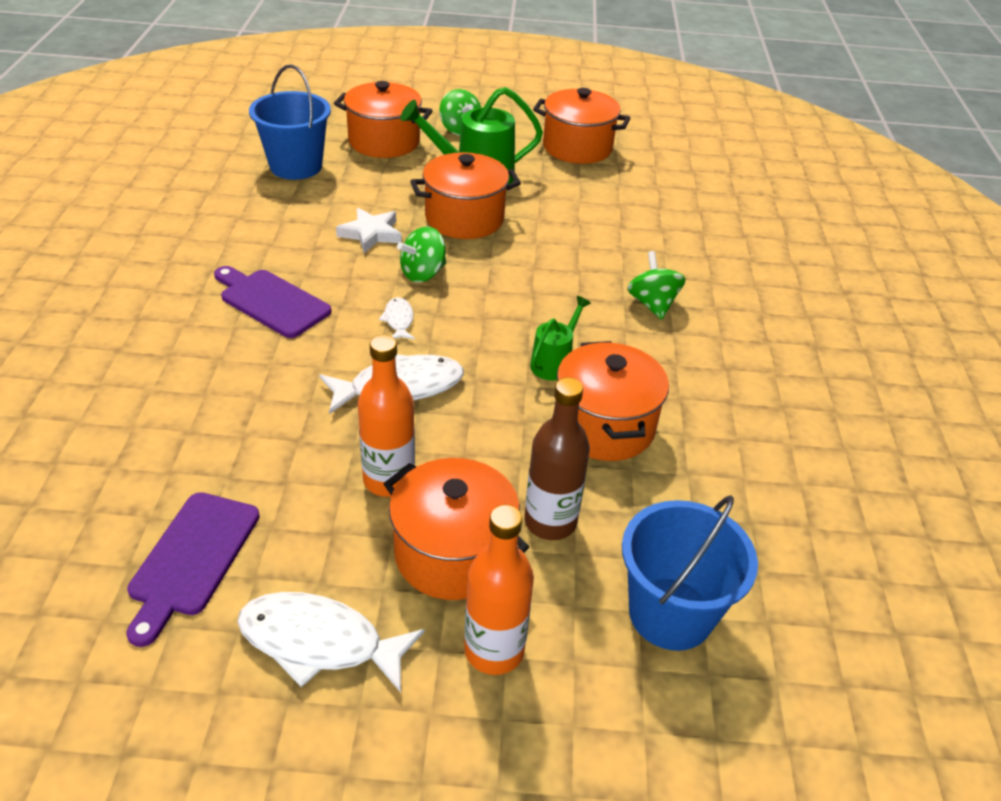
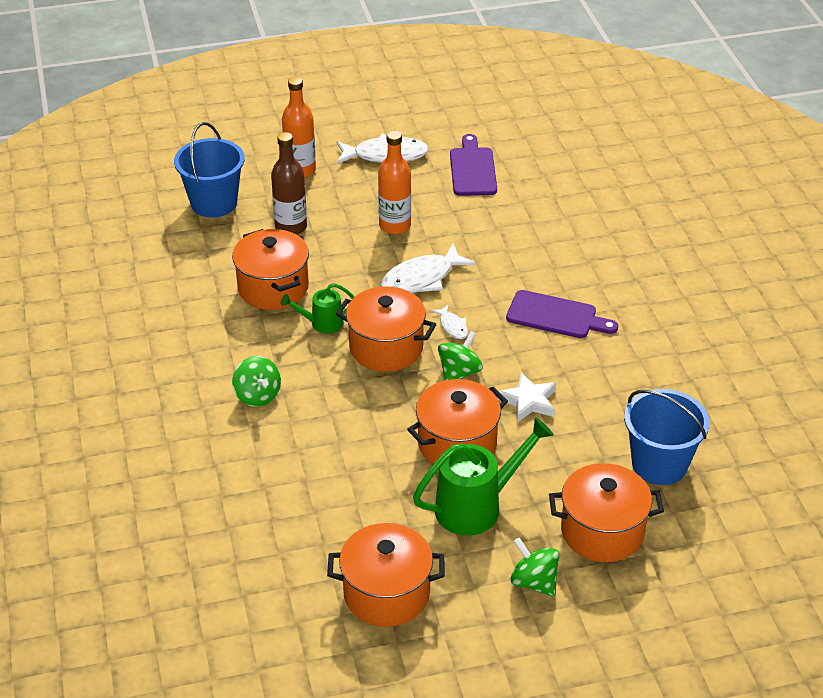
camera: 165 degrees right, 0 degrees up
(453, 554) = (339, 201): orange pot -> orange pot (386, 347)
(554, 362) = (321, 323): green watering can -> green watering can turned 60 degrees clockwise

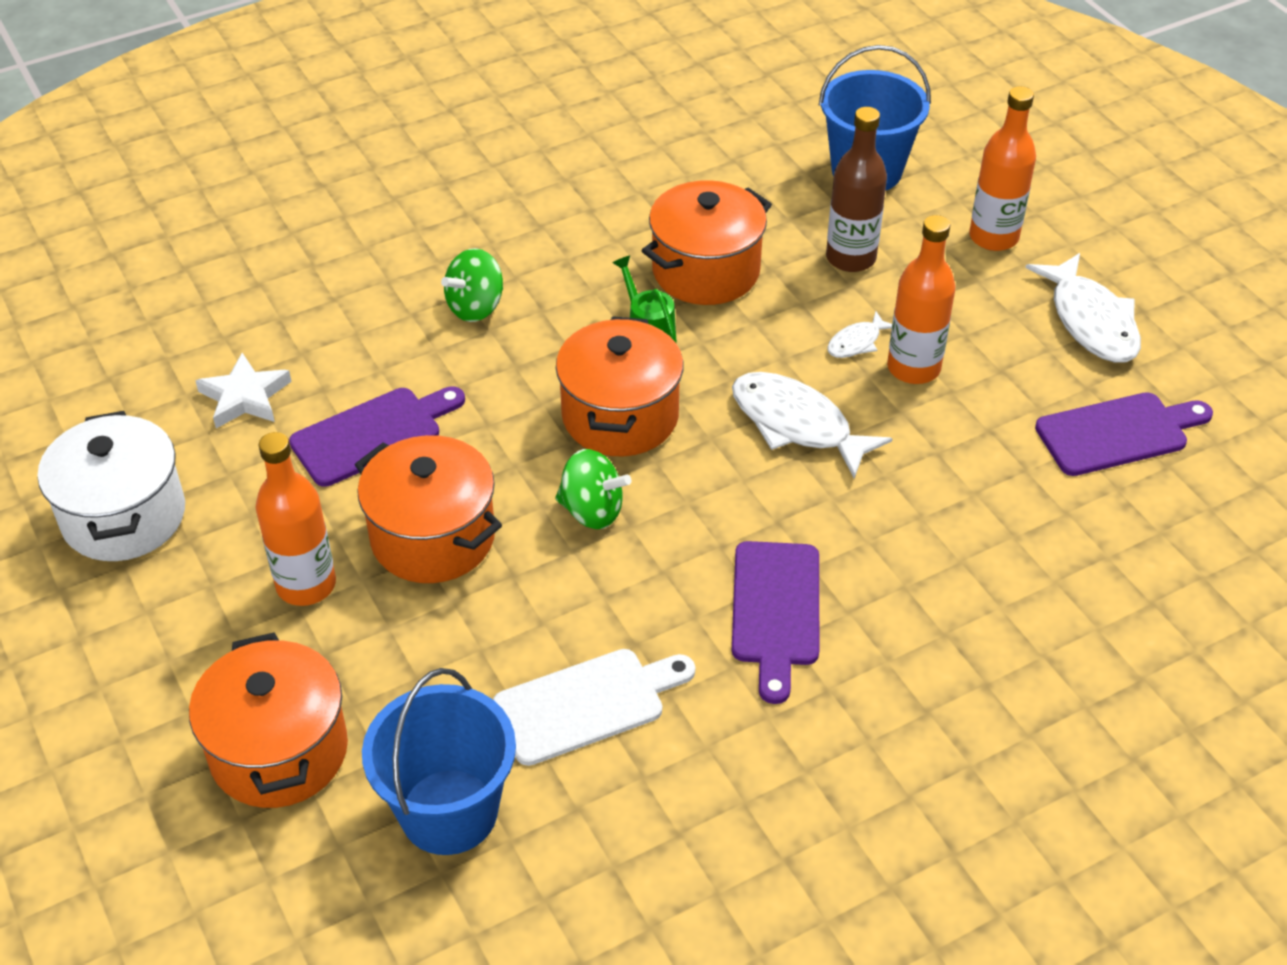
camera: 75 degrees right, 5 degrees up
(357, 460) = (373, 434): none -> purple cutting board
(386, 593) = (124, 516): orange pot -> white pot
(452, 326) = (698, 483): white fish -> white fish (857, 342)
(477, 506) = (306, 585): green watering can -> orange bottle
(528, 401) = (552, 608): white star -> white star (245, 397)
(534, 582) = (162, 679): green spinning top -> none
(600, 399) = (587, 704): none -> white cutting board

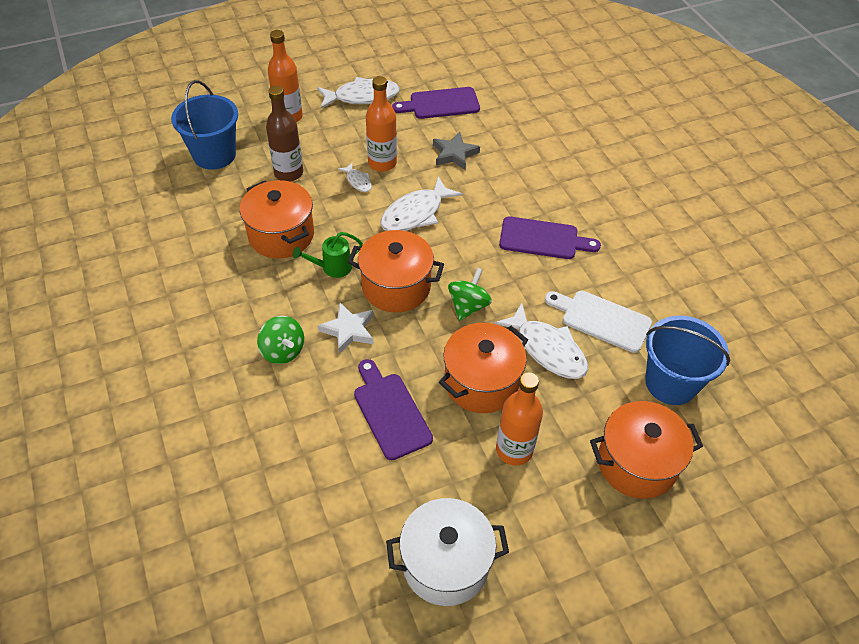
camera: 85 degrees left, 5 degrees up
(245, 397) = (341, 489): white star -> white star (349, 330)
(509, 623) = (547, 349): none -> white fish
(587, 704) = (601, 319): white cutting board -> white cutting board turned 45 degrees counterclockwise
(974, 465) = (454, 154): none -> grey star
(1118, 433) = (440, 104): purple cutting board -> purple cutting board turned 90 degrees counterclockwise

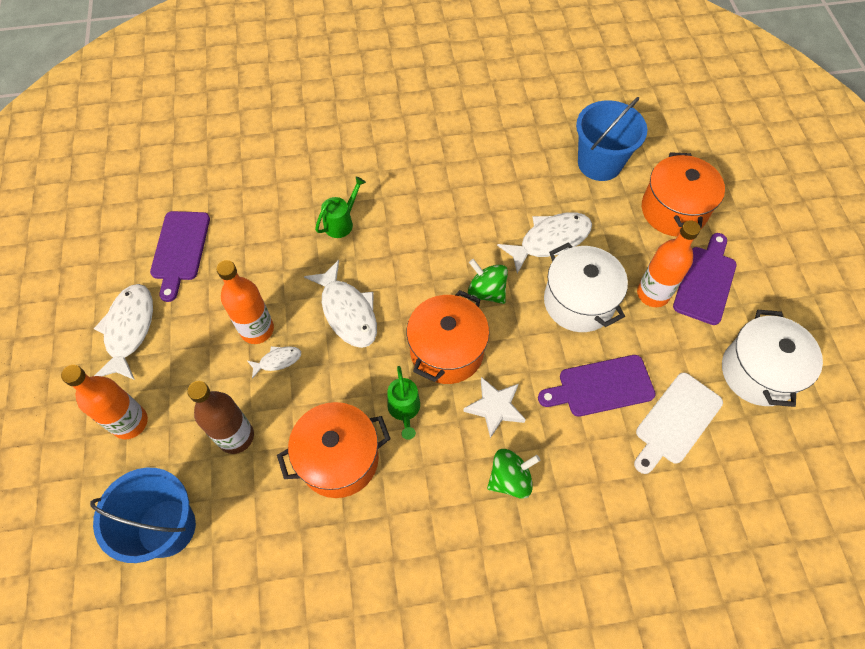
camera: 75 degrees left, 10 degrees up
(454, 154) = (269, 255): grey star -> none
(481, 382) = (578, 302): orange pot -> white pot
(505, 191) = (342, 222): none -> green watering can
(543, 239) = (417, 208): purple cutting board -> purple cutting board (706, 281)
(601, 319) = (524, 190): white cutting board -> white cutting board (675, 421)

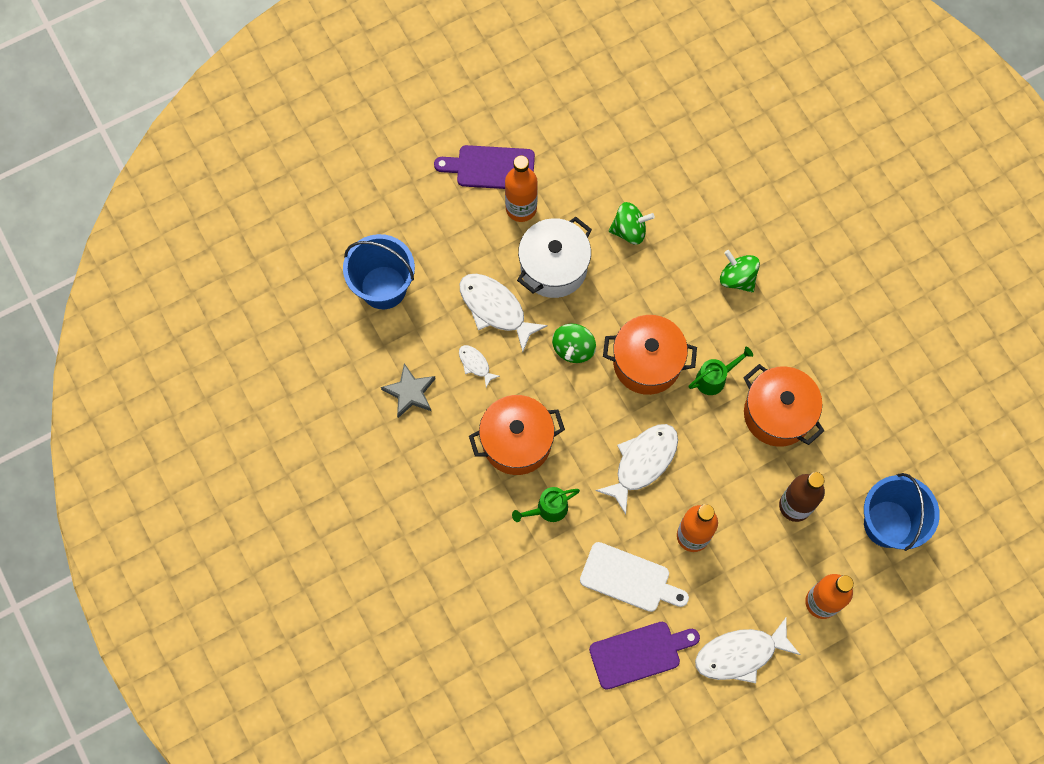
camera: 110 degrees left, 10 degrees up
(277, 360) = (714, 503): white fish -> white fish (475, 364)
(342, 222) = (547, 509): green watering can -> green watering can turned 45 degrees counterclockwise
(492, 156) = (410, 392): none -> grey star
(495, 407) = (682, 307): white star -> none
(601, 386) = (629, 230): purple cutting board -> green spinning top
(673, 210) = (419, 208): orange pot -> orange pot (516, 442)
(675, 421) = (637, 168): white cutting board -> white cutting board (629, 579)
(758, 372) = (567, 114): white pot -> none

